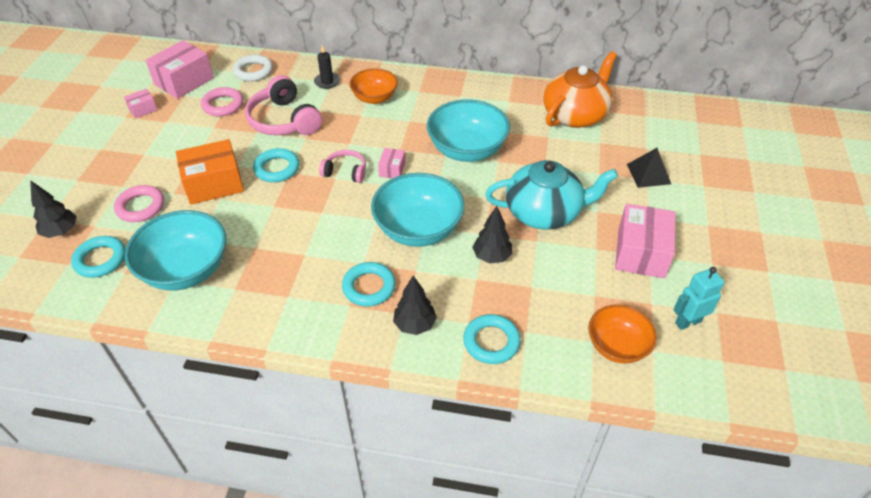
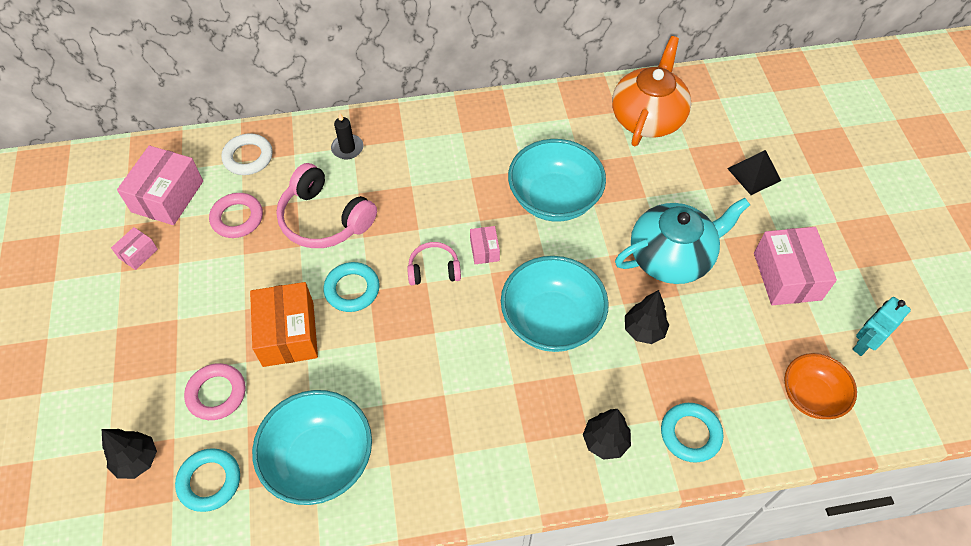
camera: 20 degrees left, 10 degrees up
(214, 184) = (288, 334): orange box -> orange box turned 60 degrees counterclockwise
(369, 287) = (535, 412): turquoise ring -> none
(374, 98) = (415, 156): orange bowl -> none

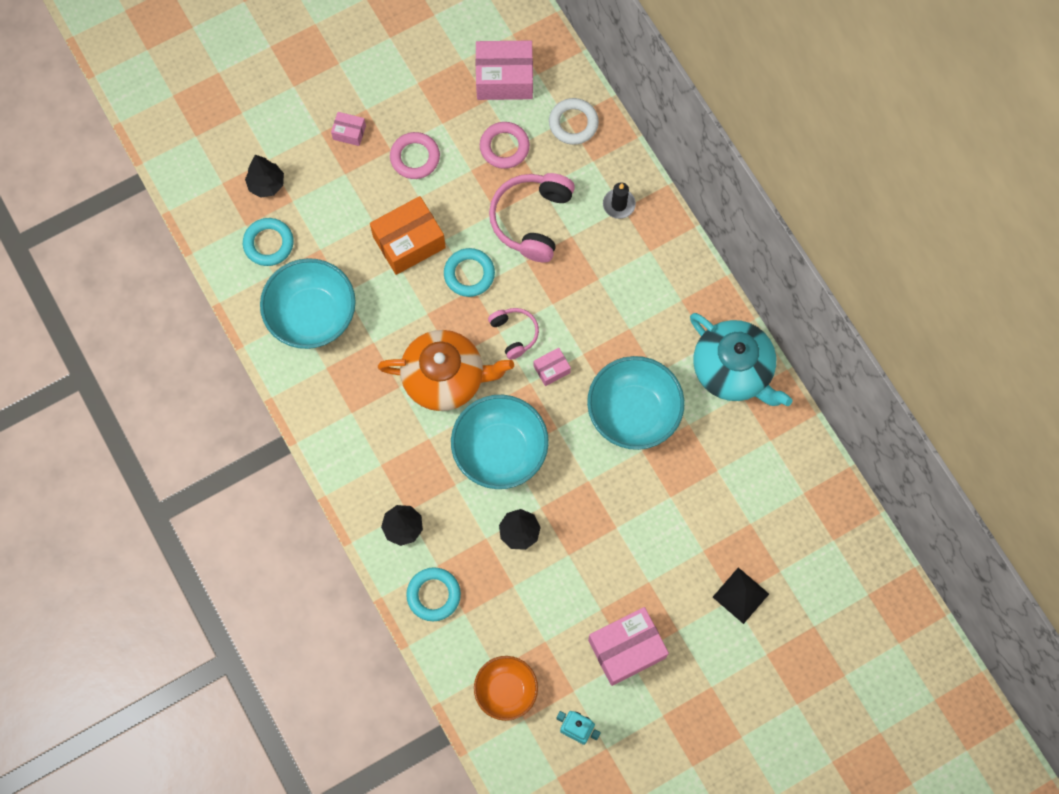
camera: 70 degrees right, 15 degrees up
(138, 253) = (439, 87): pink box -> pink box (349, 132)
(216, 394) = (338, 213): pink ring -> pink ring (415, 157)
(647, 117) = (774, 473): orange teapot -> orange teapot (445, 378)
(671, 257) = (608, 538): turquoise teapot -> turquoise teapot (733, 370)

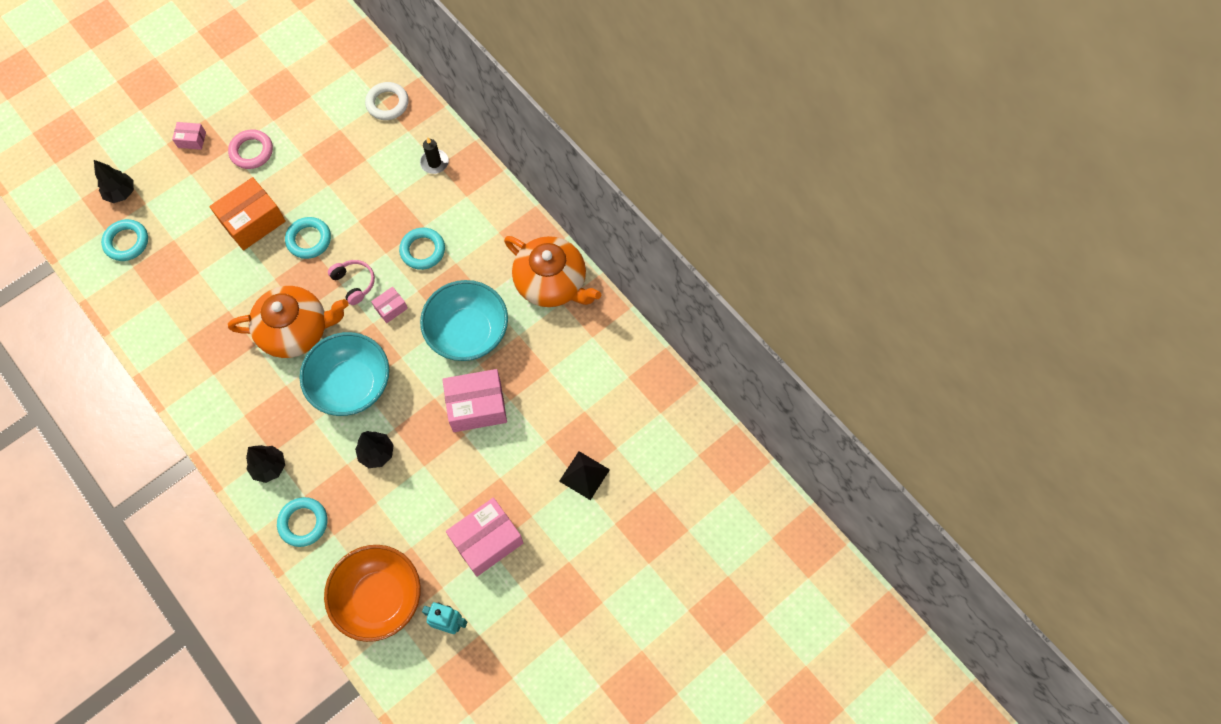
camera: 10 degrees left, 5 degrees down
(312, 315) = (170, 296): turquoise bowl -> none
(504, 78) = (324, 77): pink box -> pink box (477, 406)
(504, 147) = (329, 131): pink ring -> none
(506, 690) = (379, 598): orange bowl -> orange bowl, size x1.58
(532, 220) = (360, 187): pink headphones -> none
(594, 308) = (423, 250): none -> turquoise ring
(733, 370) = (551, 283): turquoise teapot -> orange teapot

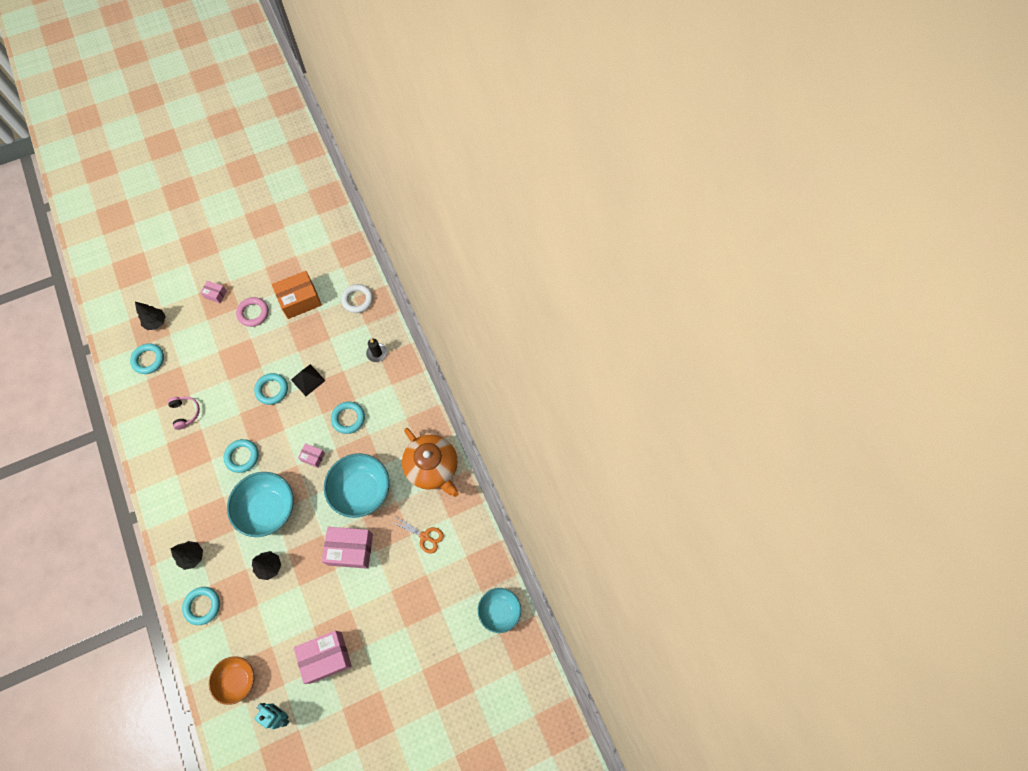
camera: 15 degrees right, 0 degrees up
(253, 221) = (238, 366): orange box -> orange box (300, 300)
(296, 330) = (242, 456): orange teapot -> turquoise ring
(354, 283) = (293, 431): pink headphones -> pink headphones (185, 413)
(379, 598) = (237, 680): orange bowl -> orange bowl, size x0.63
(391, 308) = (313, 457): pink box -> pink box turned 45 degrees clockwise
(568, 366) = (425, 536): none -> orange scissors
(584, 475) = (411, 625): black pyramid -> black pyramid (308, 380)
(691, 430) = (499, 611): none -> turquoise bowl

